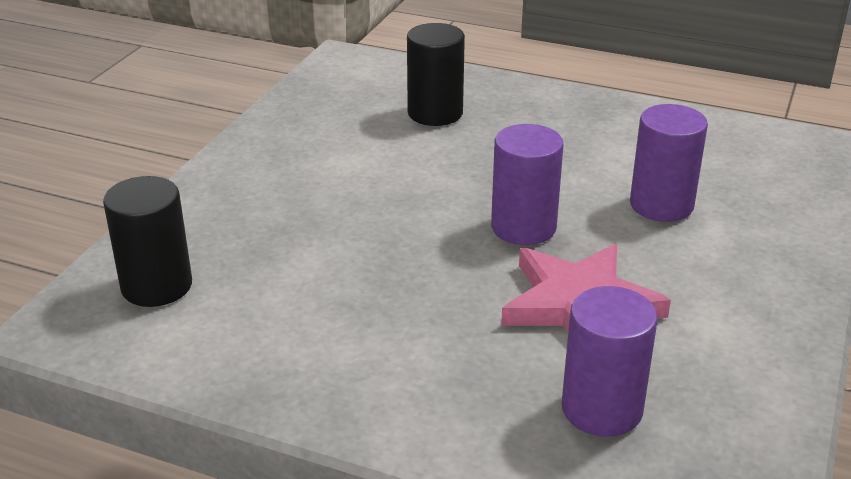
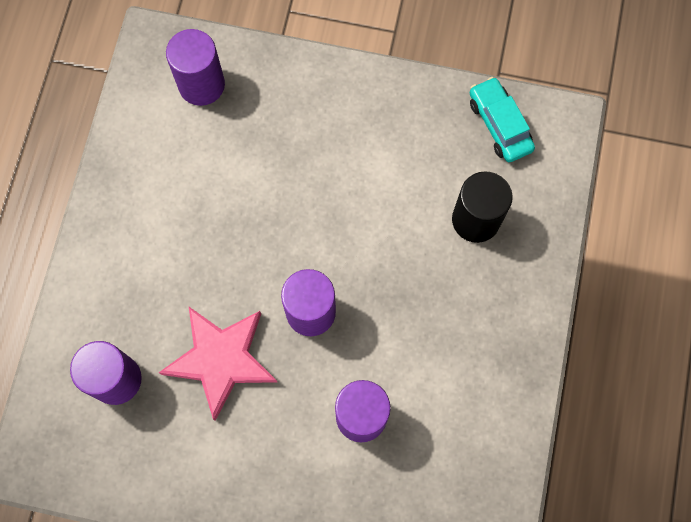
camera: 80 degrees right, 40 degrees up
(156, 286) = (201, 85): black cylinder -> purple cylinder
(329, 89) = (499, 125): none -> turquoise car

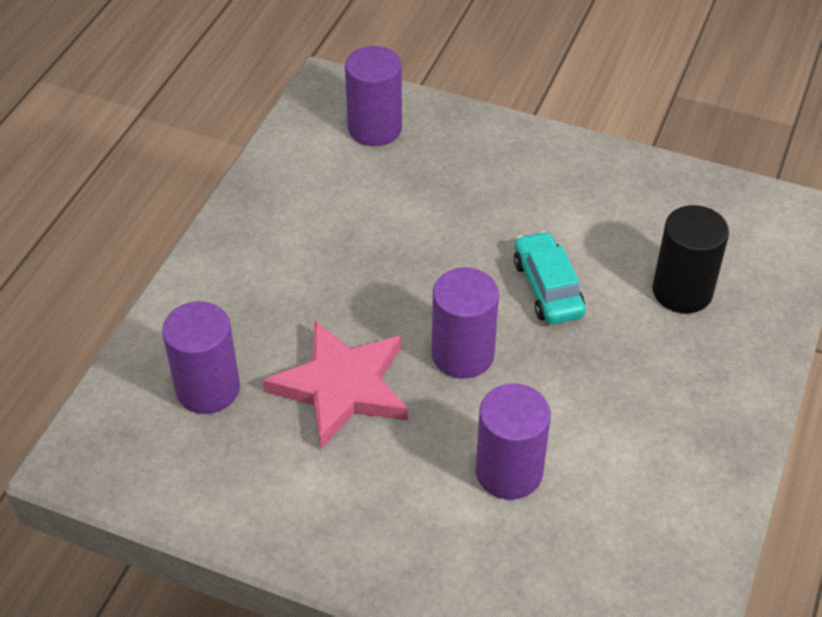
camera: 10 degrees right, 25 degrees down
(499, 125) = (721, 206): turquoise car -> turquoise car (547, 288)

